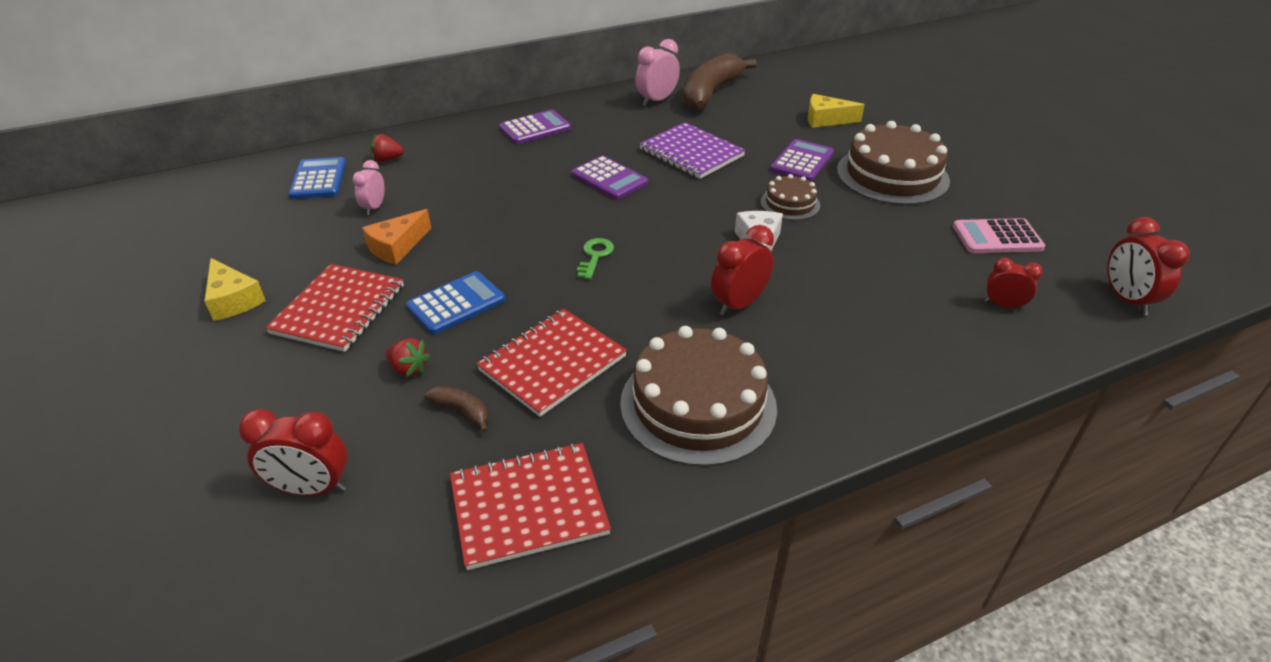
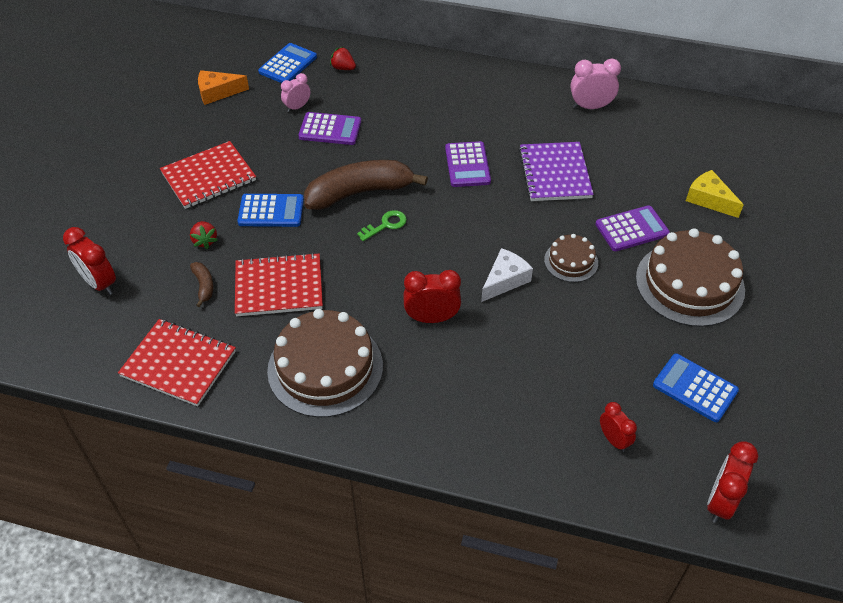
camera: 40 degrees right, 10 degrees up
(233, 300) = (165, 137): yellow cheese -> none
(397, 246) = (280, 147): orange cheese -> orange cheese (217, 92)
(535, 128) = (468, 89): purple calculator -> purple calculator (330, 129)
(711, 93) = (645, 121): brown banana -> brown banana (360, 192)
(997, 237) = (695, 388): pink calculator -> blue calculator

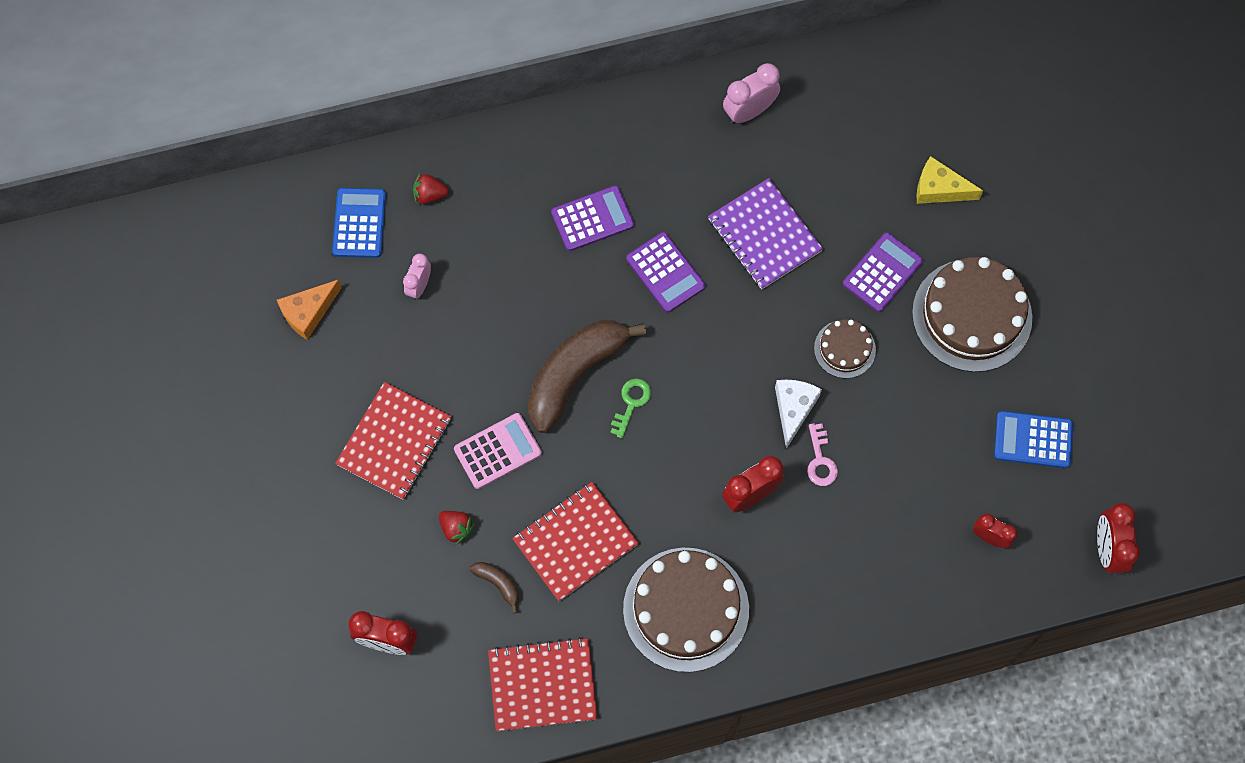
camera: 30 degrees left, 20 degrees up
(271, 211) = (497, 451): blue calculator -> pink calculator
(330, 129) = (481, 300): purple calculator -> purple calculator (592, 219)
(503, 321) = (820, 460): none -> pink key

